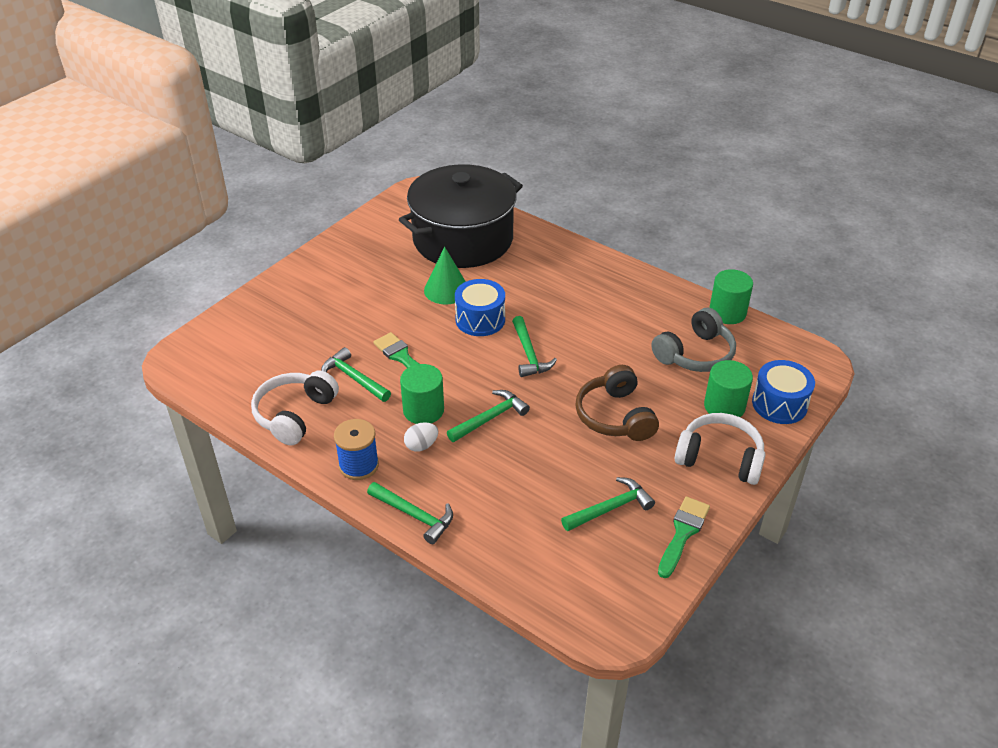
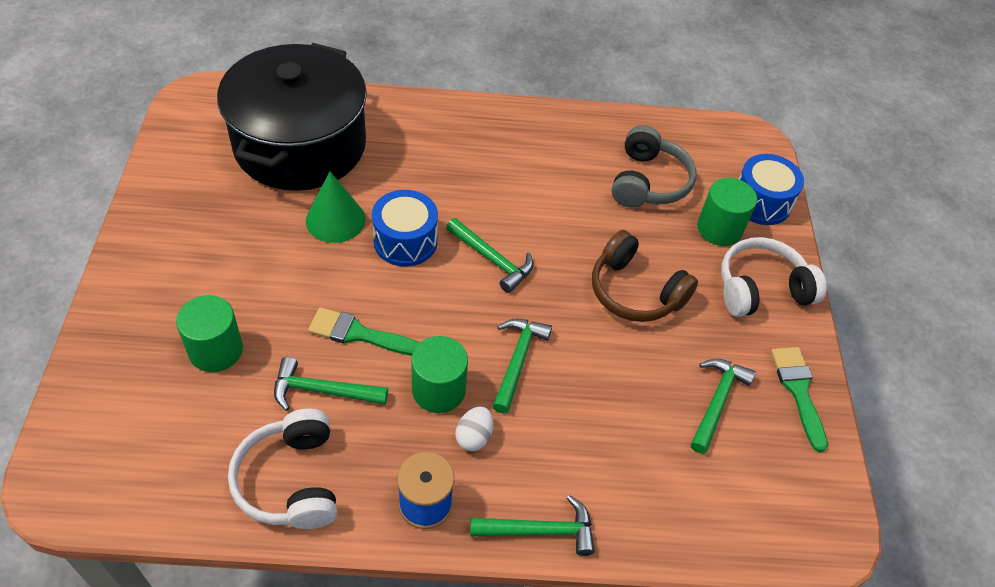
camera: 40 degrees left, 10 degrees up
(727, 312) = (638, 121): green cylinder -> green cylinder (216, 350)

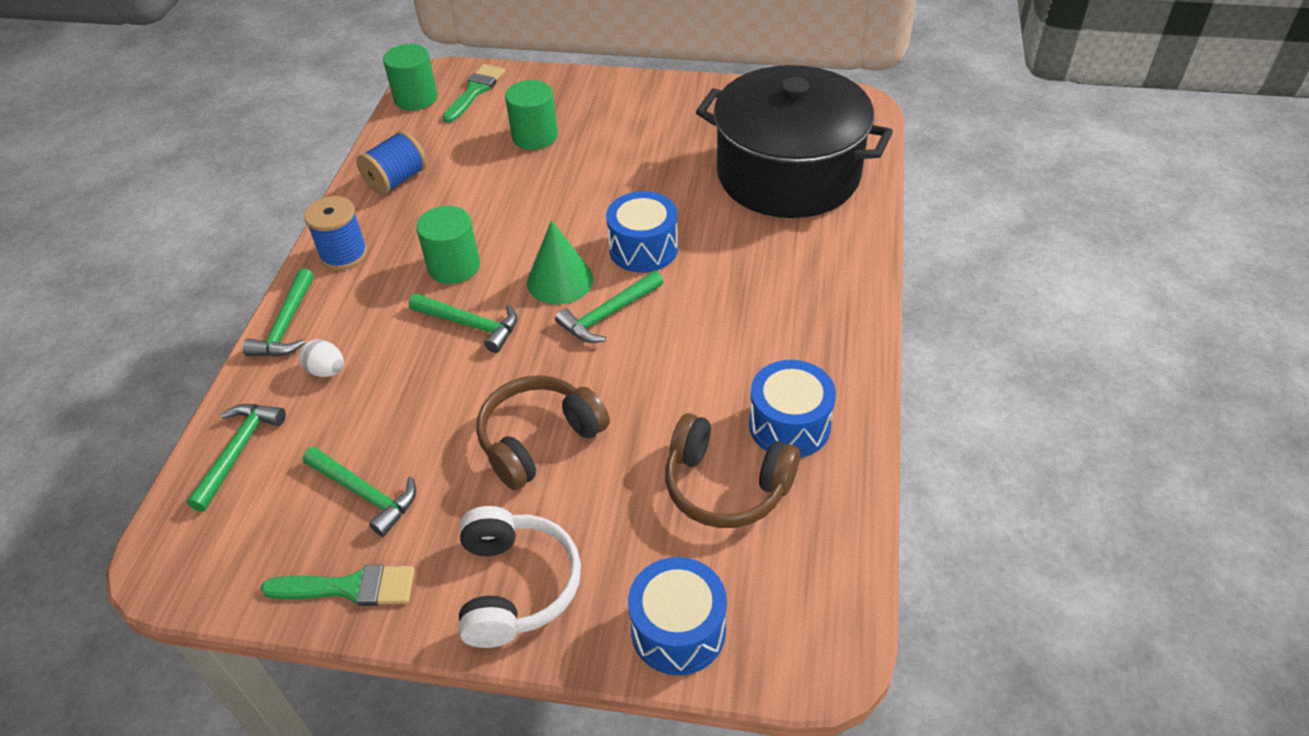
camera: 105 degrees right, 5 degrees down
(290, 480) = (397, 180): white headphones -> blue spool
(323, 391) = (476, 195): green hammer -> green hammer (238, 452)
(335, 220) = (678, 200): green cone -> green cone (560, 280)
(358, 334) = (531, 216): green brush -> green brush (475, 91)
(474, 437) = (396, 288): white egg -> white egg (327, 371)
(588, 150) = (789, 425): none -> blue drum
(648, 182) = (726, 486): grey headphones -> brown headphones
(719, 229) = (630, 558): green cylinder -> green cylinder (416, 98)

